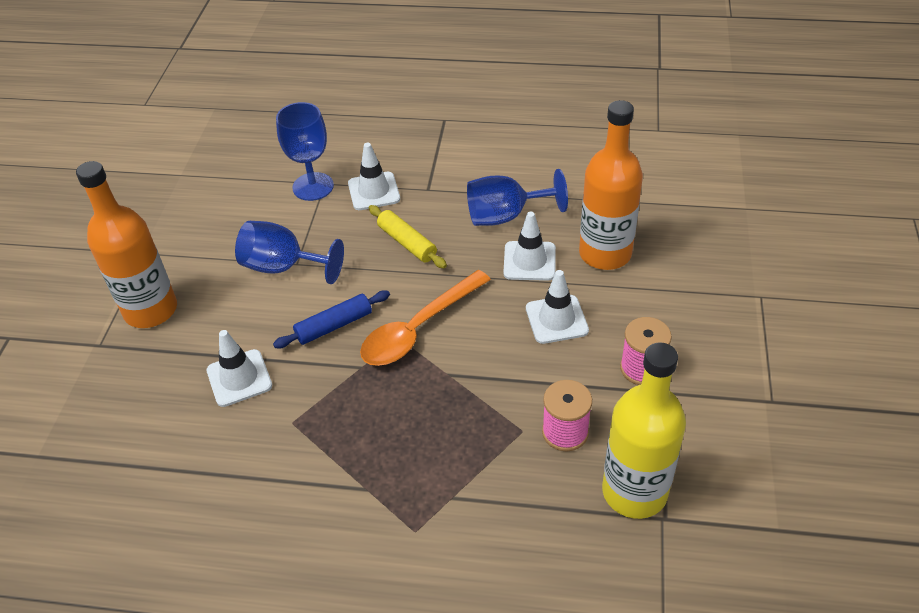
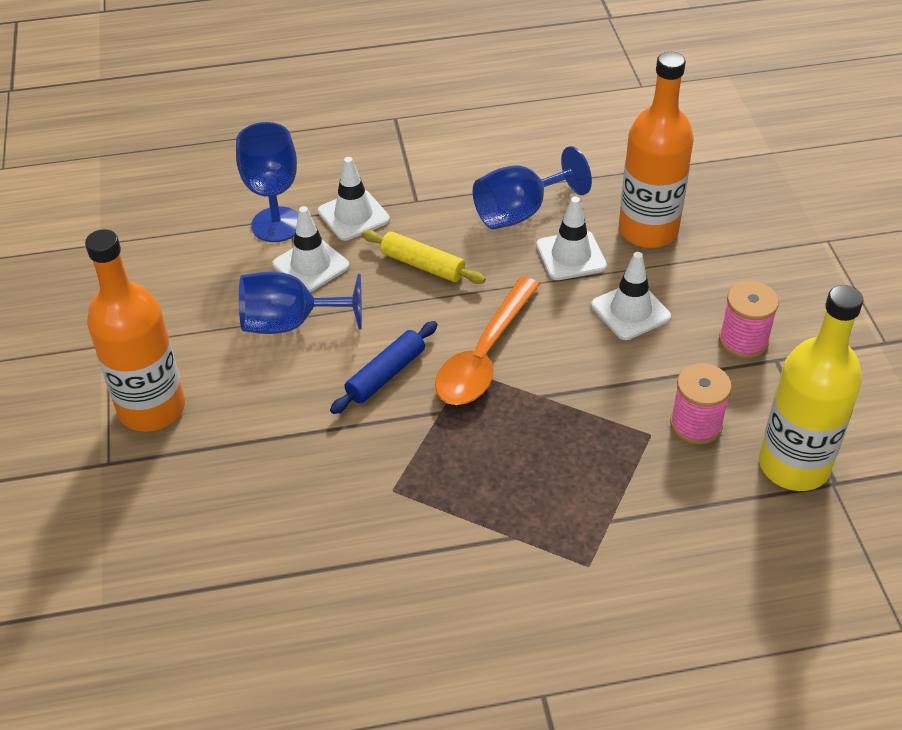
camera: 20 degrees left, 0 degrees up
(239, 378) = (304, 458): white traffic cone -> white traffic cone (311, 265)

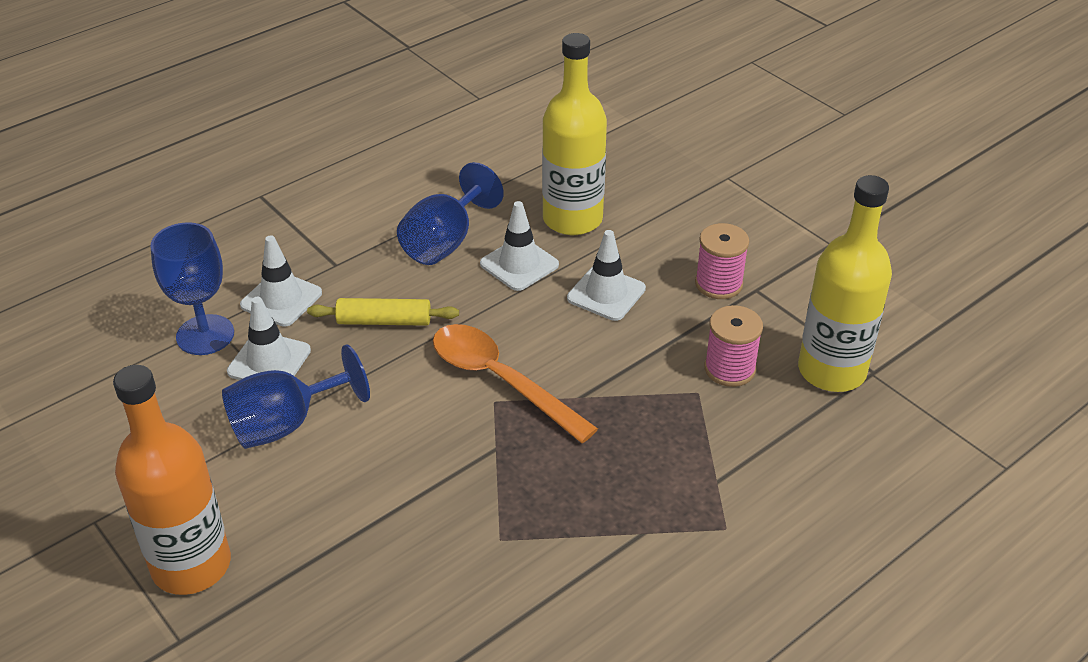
camera: 30 degrees left, 5 degrees down
(385, 374) = (418, 435): blue rolling pin -> none
(484, 355) = (501, 381): orange spoon -> orange spoon turned 135 degrees clockwise
(648, 230) = (572, 219): orange bottle -> yellow bottle

